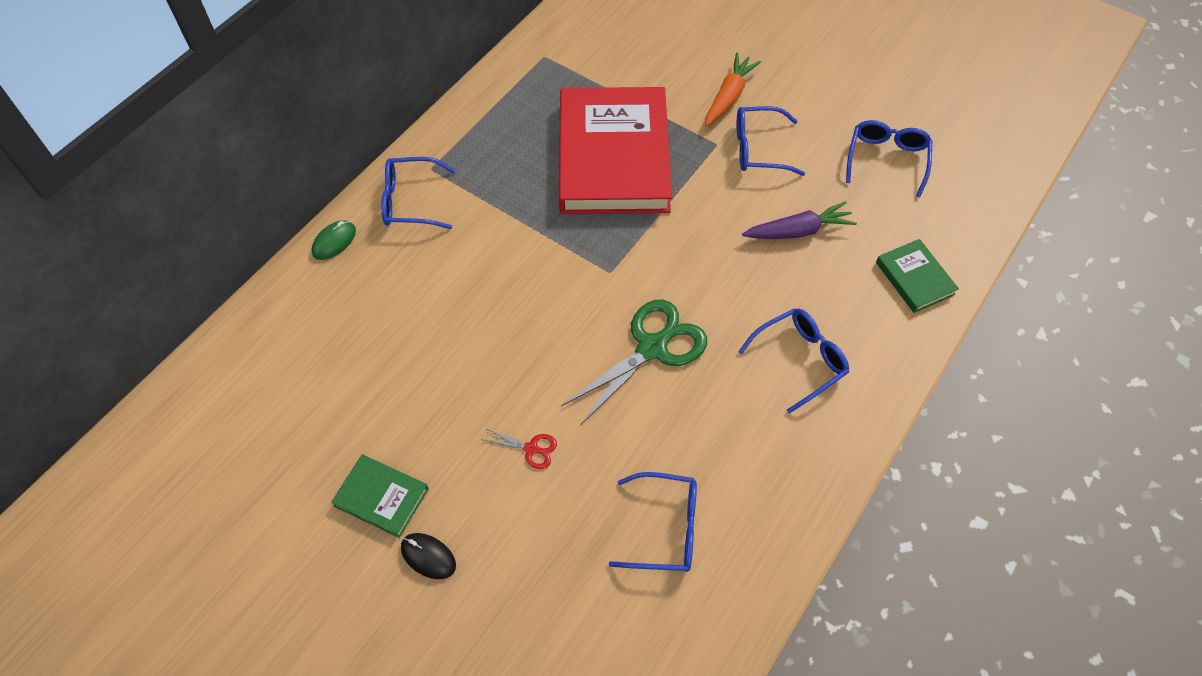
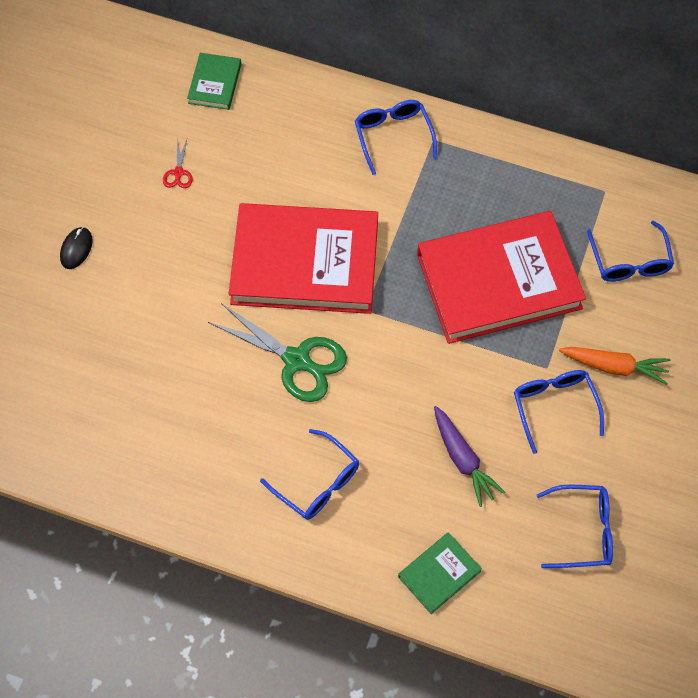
camera: 75 degrees right, 5 degrees up
(334, 241) = (333, 95): green mouse -> none
(381, 497) = (115, 204): green book -> green book (215, 83)
(531, 449) = (179, 293): red scissors -> red scissors (178, 173)
(535, 314) = (305, 263): none -> red book
(664, 528) = (133, 405): blue glasses -> blue glasses (629, 261)

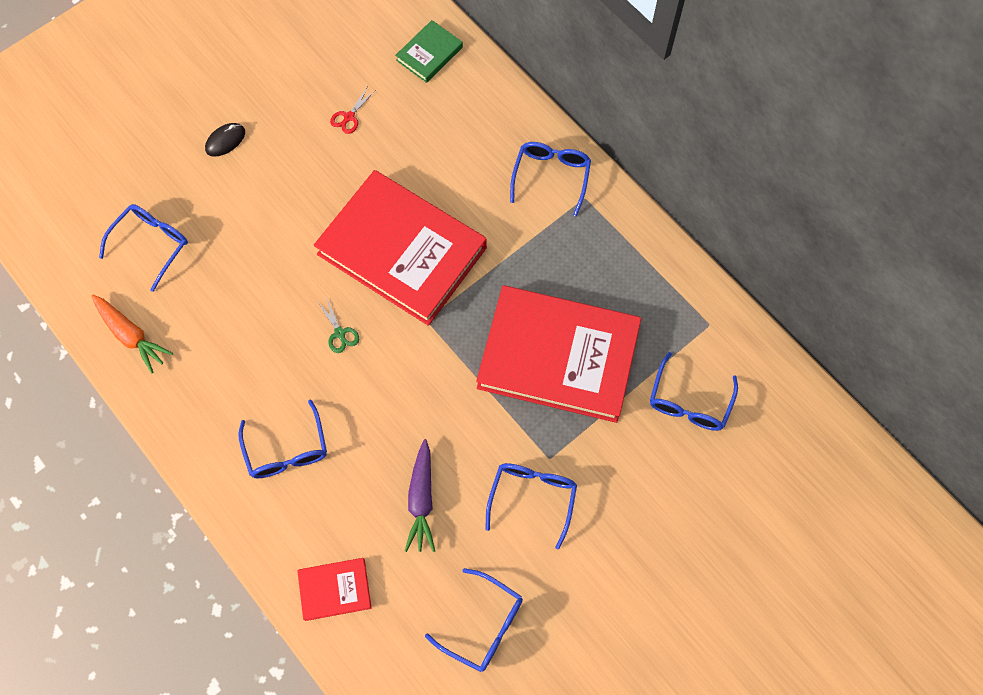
camera: 30 degrees right, 5 degrees up
(69, 374) = (151, 245): none -> blue glasses
(297, 360) = (340, 333): green scissors -> green scissors, size x0.44
(439, 574) = (335, 589): green book -> red book
(615, 367) = (611, 492): orange carrot -> orange carrot (131, 336)

